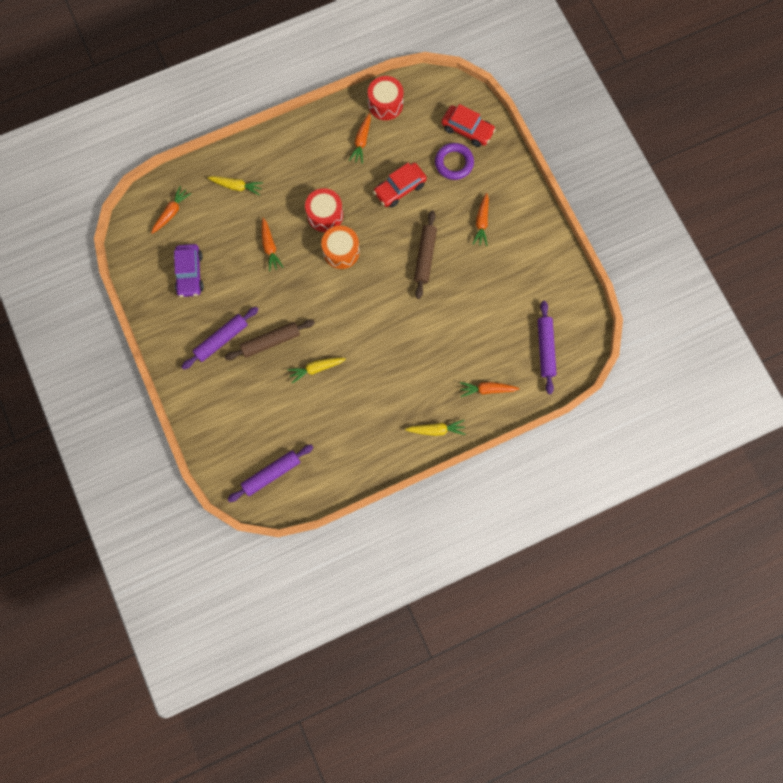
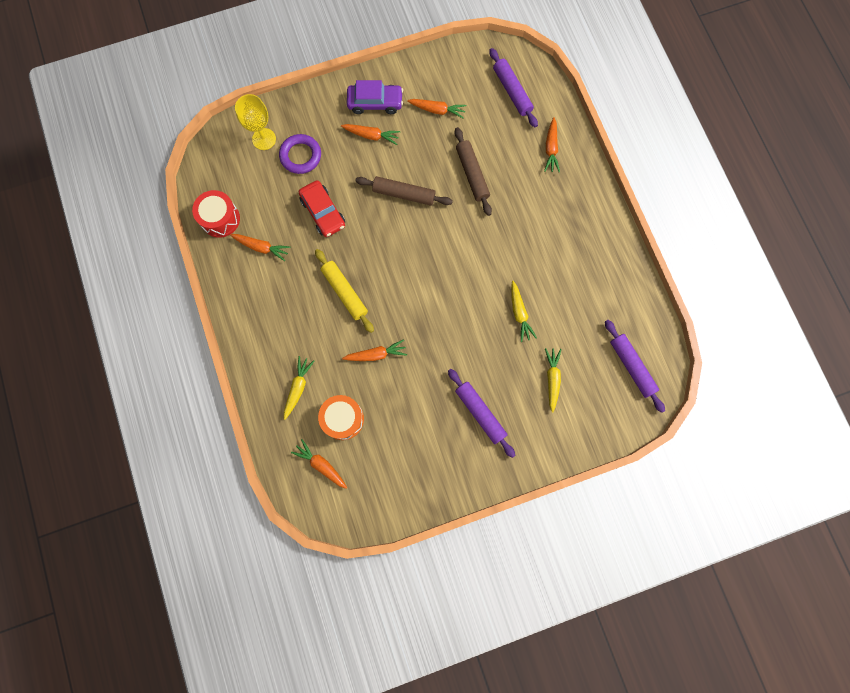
camera: 85 degrees left, 0 degrees up
(190, 273) = (399, 446): purple car -> purple car (375, 102)
(271, 341) = (486, 359): brown rolling pin -> brown rolling pin (472, 174)
(325, 215) = (345, 292): red drum -> yellow rolling pin
(341, 251) = (389, 278): orange drum -> orange drum (343, 419)
(436, 429) = (590, 200): yellow carrot -> yellow carrot (552, 379)
(467, 130) = (264, 139): red car -> yellow goblet
(516, 279) = (437, 110): none -> orange carrot
(545, 349) = (512, 91): purple rolling pin -> purple rolling pin turned 60 degrees clockwise

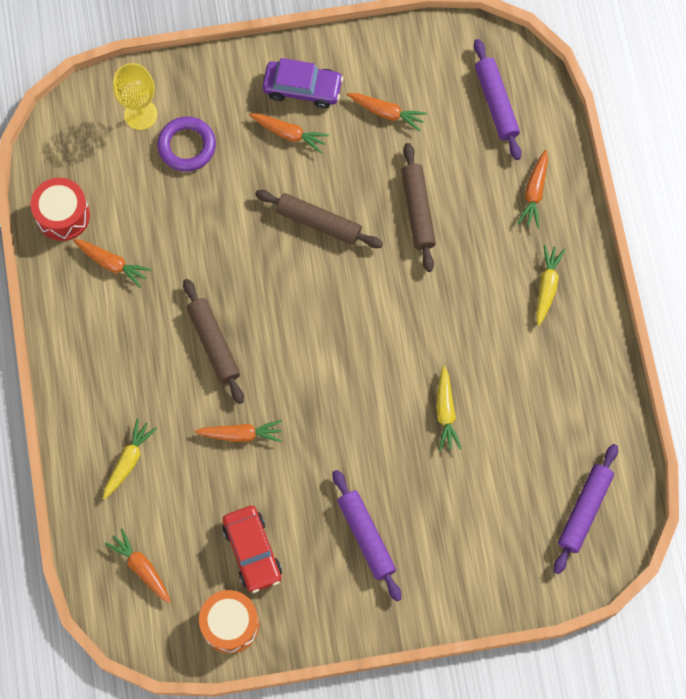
camera: 10 degrees right, 5 degrees down
(323, 212) = (204, 229): red car -> red car (252, 551)
(343, 419) = (181, 512): orange drum -> orange drum (230, 624)
(345, 292) = (213, 344): yellow rolling pin -> brown rolling pin
(552, 379) = (472, 508): yellow carrot -> yellow carrot (547, 286)
(631, 366) = (584, 510): purple rolling pin -> purple rolling pin turned 45 degrees clockwise

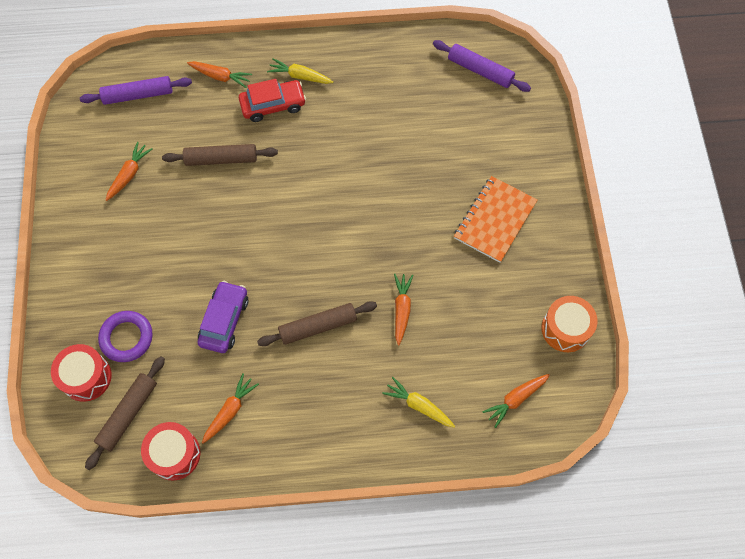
camera: 85 degrees left, 5 degrees down
(140, 114) = (86, 377): yellow goblet -> red drum
(252, 551) = (504, 307): red car -> red car (273, 105)
(289, 134) = (132, 251): orange carrot -> none
(302, 88) = (91, 237): purple car -> purple car (224, 320)
(318, 222) = (219, 234): brown rolling pin -> brown rolling pin (128, 414)
(366, 537) = (495, 220): purple rolling pin -> orange notebook
(445, 412) = (396, 155): yellow carrot -> none

